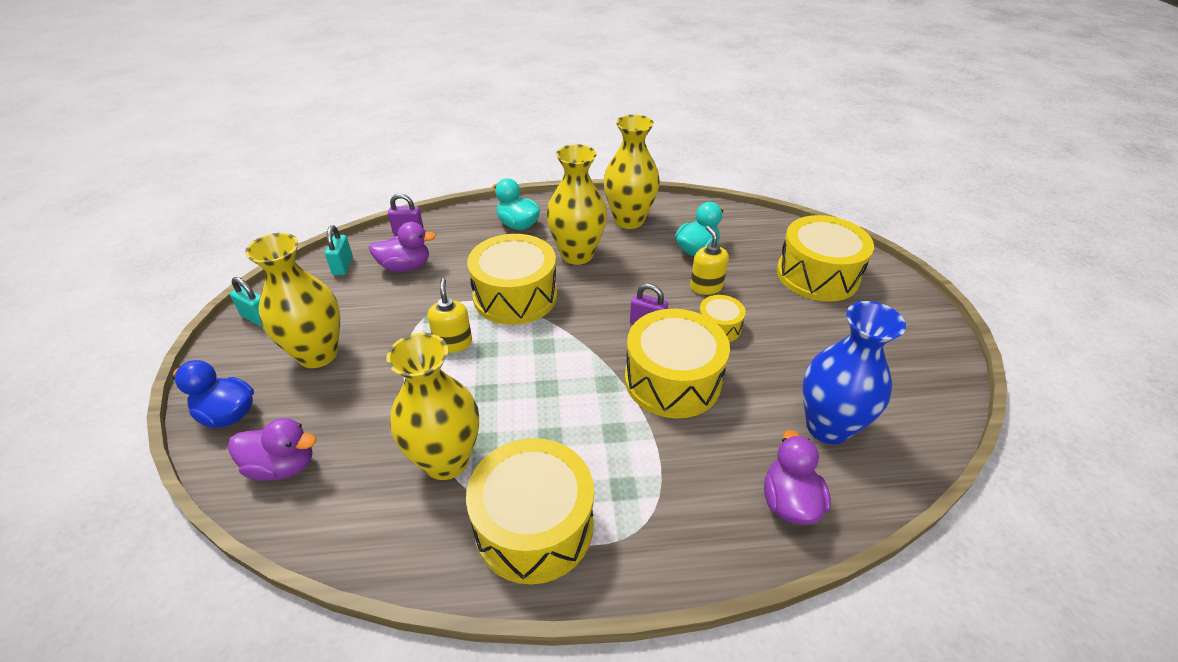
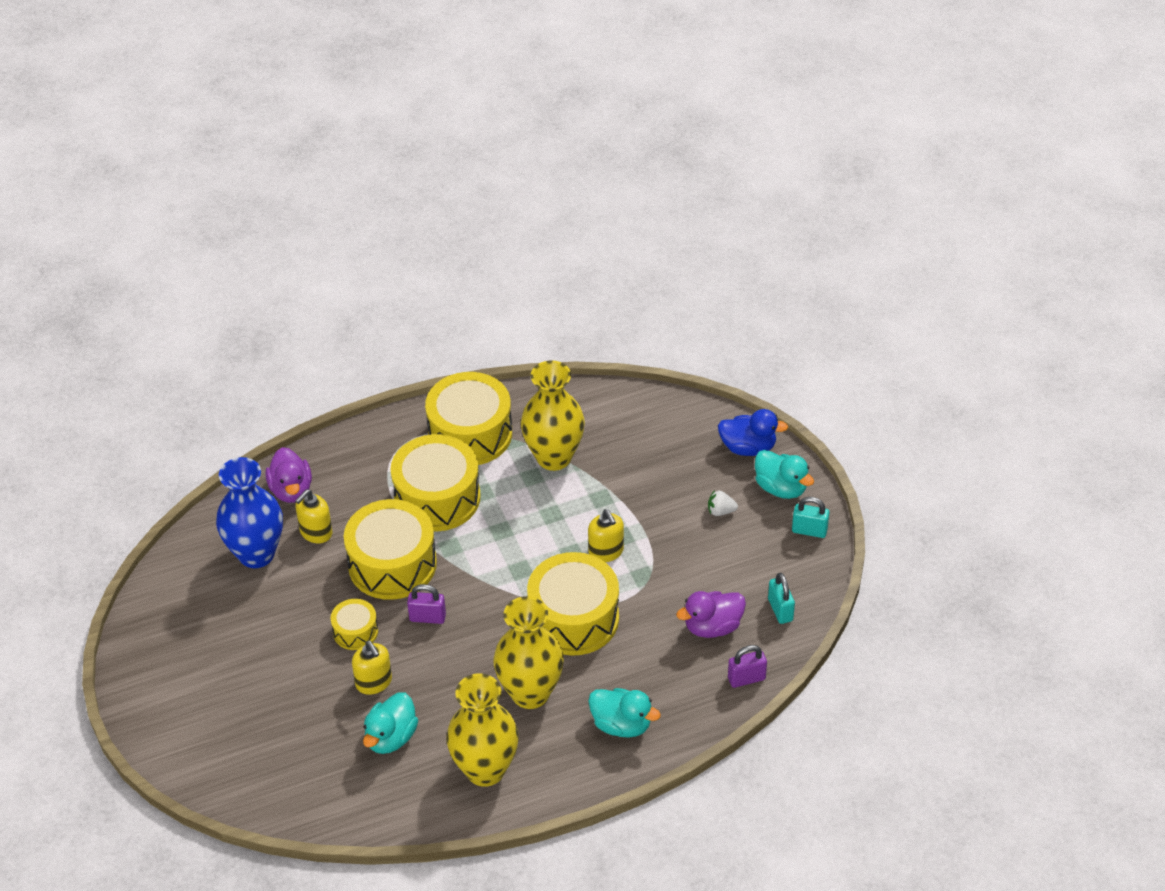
camera: 165 degrees right, 5 degrees up
(241, 362) = (781, 488): none -> turquoise duck
(283, 466) = (672, 426): purple duck -> none
(318, 354) = (720, 511): yellow vase -> white strawberry
(756, 436) = (316, 532): none -> yellow soap dispenser
(817, 275) = (248, 731): yellow drum -> yellow drum (437, 498)

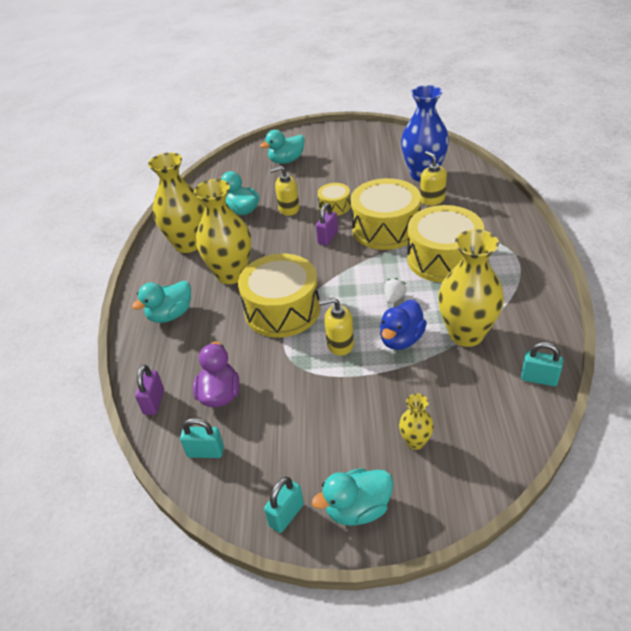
camera: 115 degrees right, 5 degrees down
(244, 731) = (286, 160): none -> turquoise duck
(291, 490) = (477, 193): purple duck -> none
(470, 434) = (511, 288): yellow drum -> none
(592, 399) = (539, 379): none -> turquoise padlock
(699, 467) = (415, 442): none -> yellow vase
(720, 511) = (349, 442): white strawberry -> white strawberry (394, 298)
(748, 447) = (429, 497): blue duck -> blue duck (401, 339)

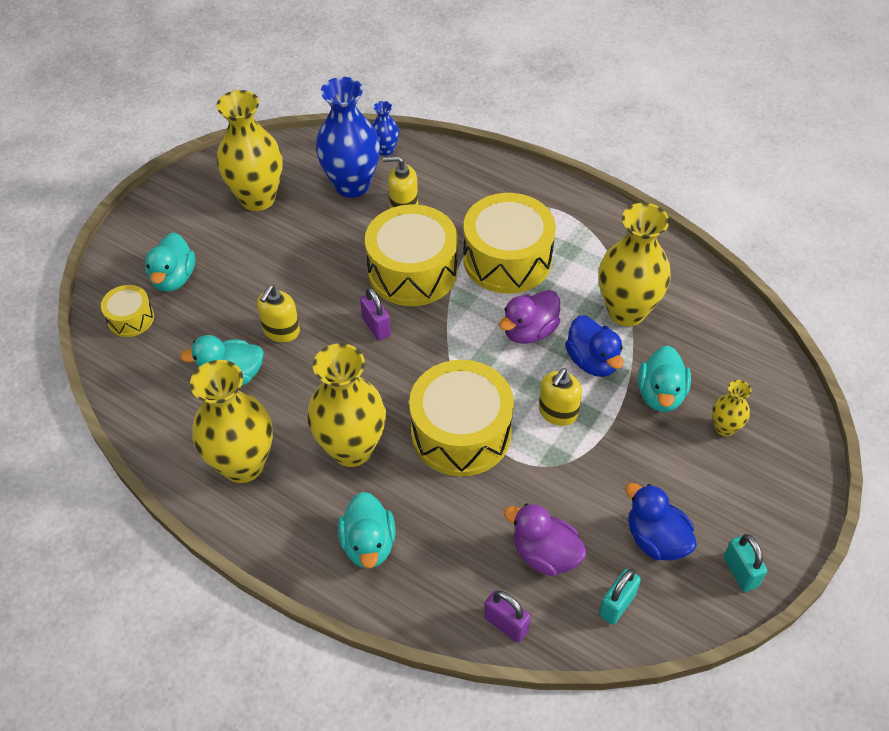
camera: 60 degrees left, 10 degrees up
(276, 448) = (656, 539): none -> blue duck
(334, 206) = (324, 288): yellow drum -> yellow drum (131, 318)
(357, 509) = (768, 513): turquoise duck -> turquoise duck (660, 394)
(371, 153) = (258, 198): none -> yellow vase
(394, 298) = (529, 331): white strawberry -> purple duck
(467, 171) = (386, 150): none -> blue vase
(539, 379) = (718, 300): turquoise padlock -> none

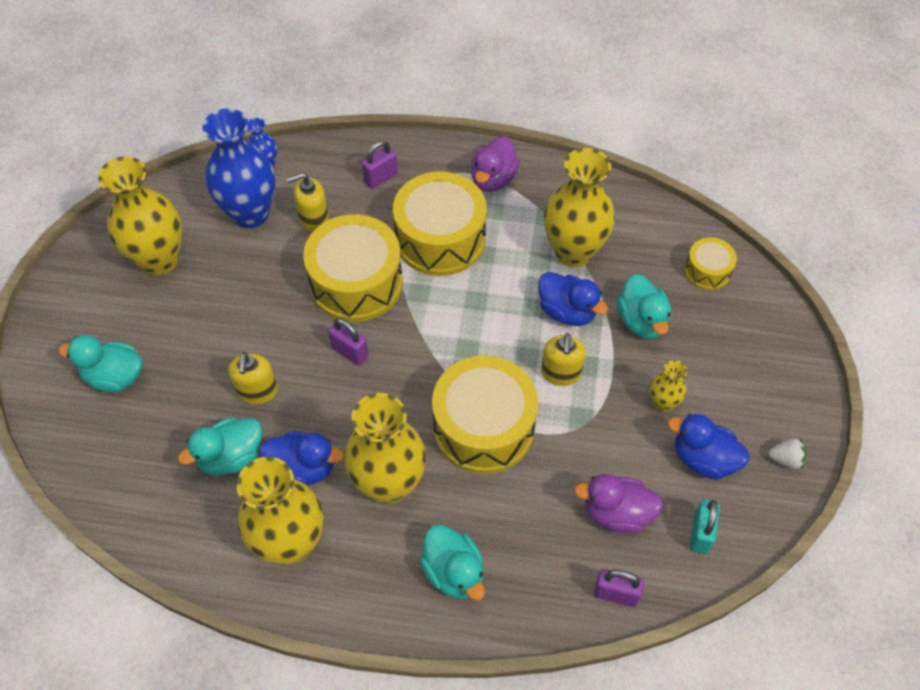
camera: 25 degrees left, 5 degrees up
(131, 318) = (91, 437): yellow drum -> yellow drum (707, 271)
(173, 278) = (115, 377): turquoise duck -> turquoise duck turned 120 degrees clockwise
(286, 407) = (303, 468): none -> blue duck
(481, 191) = (381, 178): none -> purple padlock
(529, 331) = (496, 303): purple duck -> purple duck (493, 179)
(725, 428) = (710, 331): yellow vase -> yellow vase (663, 403)
(740, 572) = (785, 459): turquoise padlock -> white strawberry

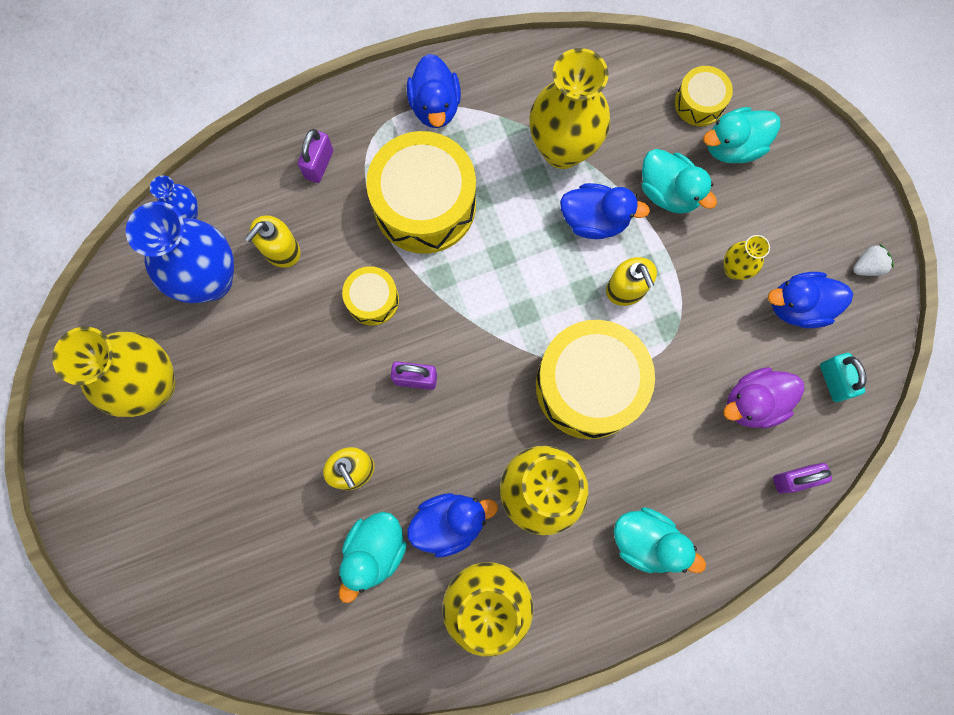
camera: 30 degrees left, 20 degrees up
(115, 377) = (201, 537): turquoise duck -> turquoise duck (733, 146)
(356, 283) = (373, 300): yellow drum -> yellow drum, size x0.50
(493, 179) = (435, 106): purple duck -> blue duck

